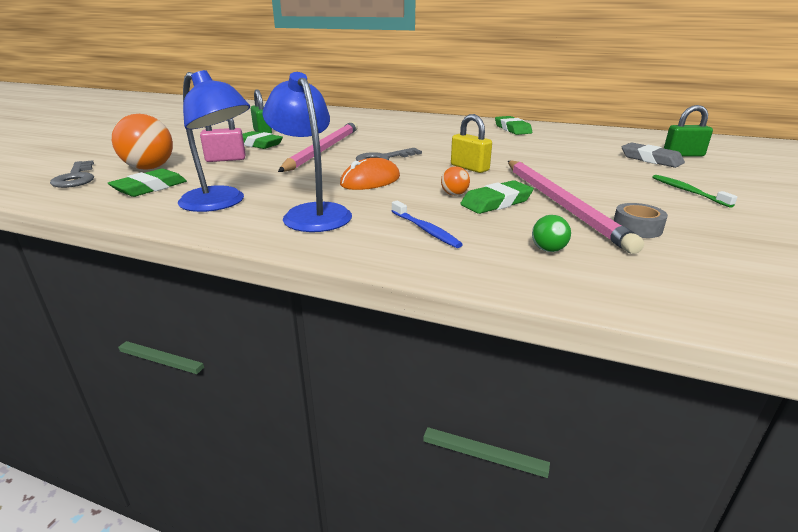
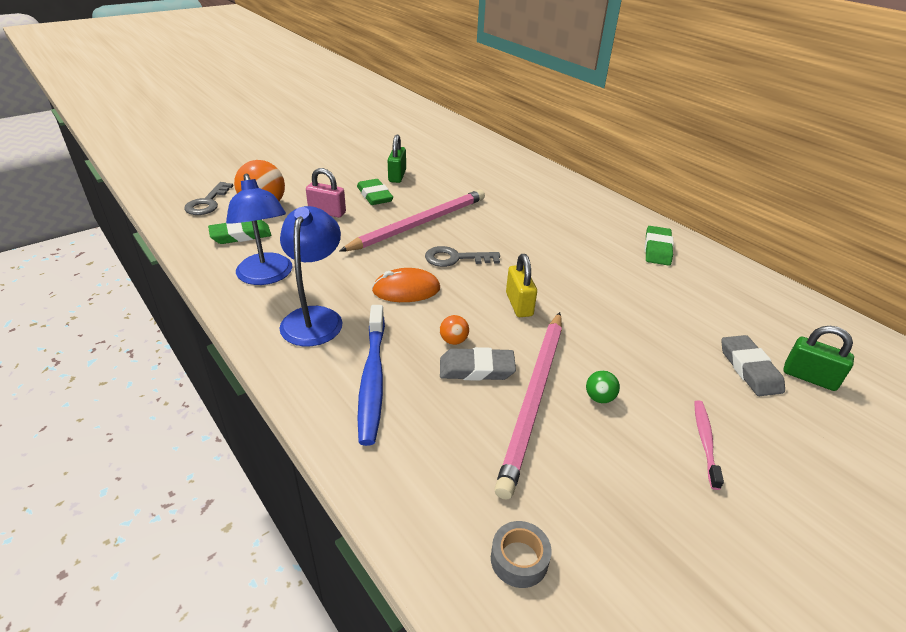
camera: 30 degrees right, 10 degrees up
(425, 230) = (372, 379): blue toothbrush -> blue toothbrush, size x1.78
(496, 202) = (476, 369): green eraser -> grey eraser
(548, 250) = (437, 453): green ball -> green ball (599, 398)
(637, 228) = (559, 467): grey tape -> grey tape (519, 559)
(688, 191) = (705, 442): green toothbrush -> pink toothbrush

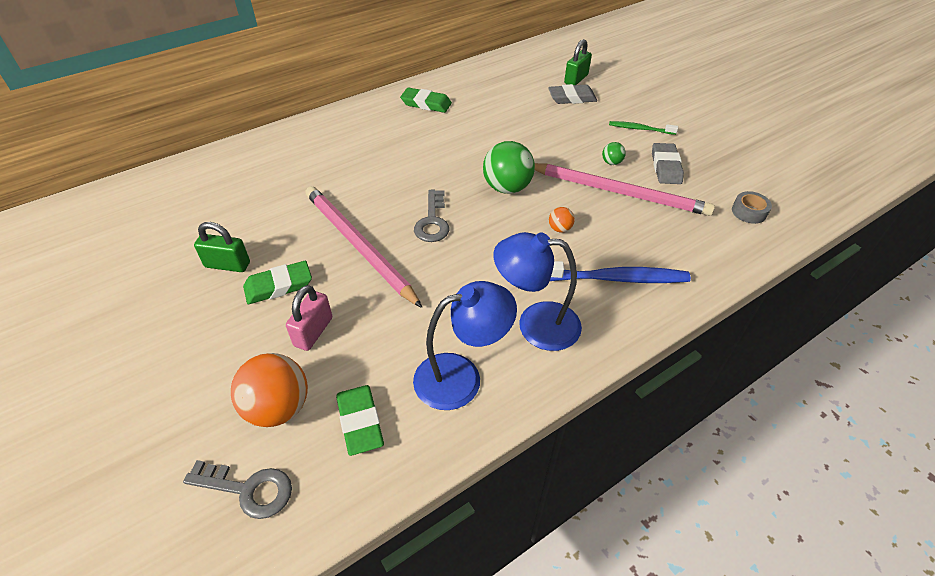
camera: 85 degrees left, 10 degrees up
(406, 290) = (486, 257): orange mouse -> none
(476, 369) = (592, 218): grey eraser -> grey eraser (665, 167)
(519, 304) = (507, 188): yellow padlock -> green ball
(705, 442) = (640, 129): pink toothbrush -> green toothbrush

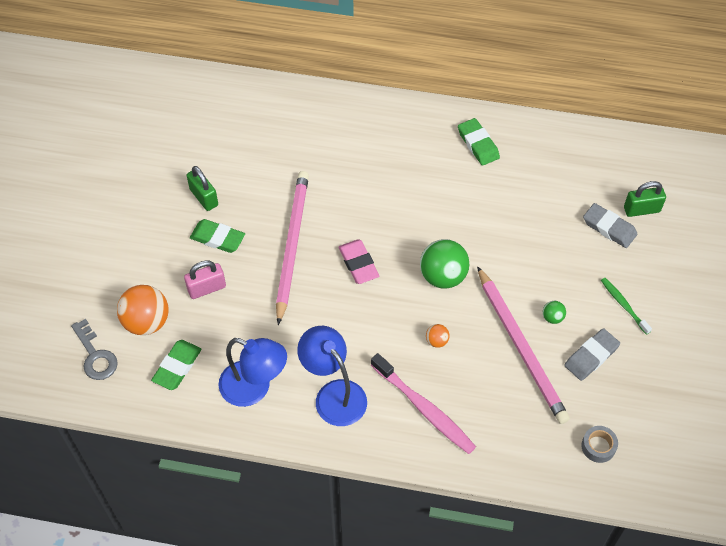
camera: 45 degrees right, 10 degrees up
(432, 221) = (358, 264): grey key -> pink eraser
(615, 278) = (424, 409): blue toothbrush -> pink toothbrush

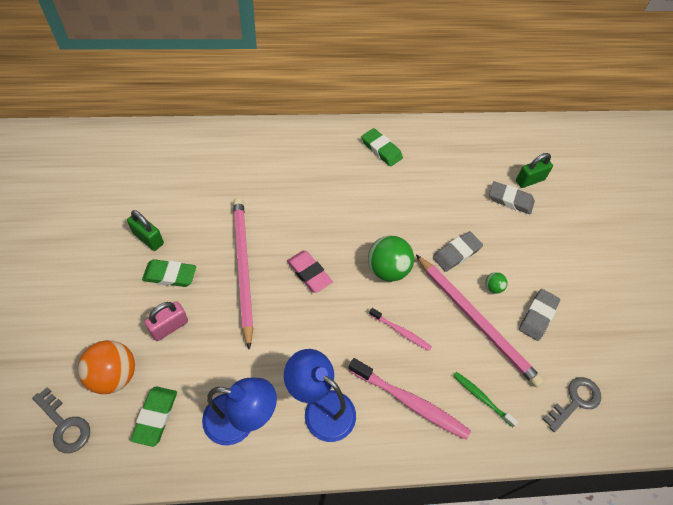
camera: 20 degrees left, 0 degrees up
(437, 341) = (401, 332): orange ball -> pink toothbrush
(524, 274) = (456, 253): none -> grey eraser
(598, 446) = (575, 401): grey tape -> grey key
(623, 305) = (546, 264): green toothbrush -> green toothbrush (481, 398)

